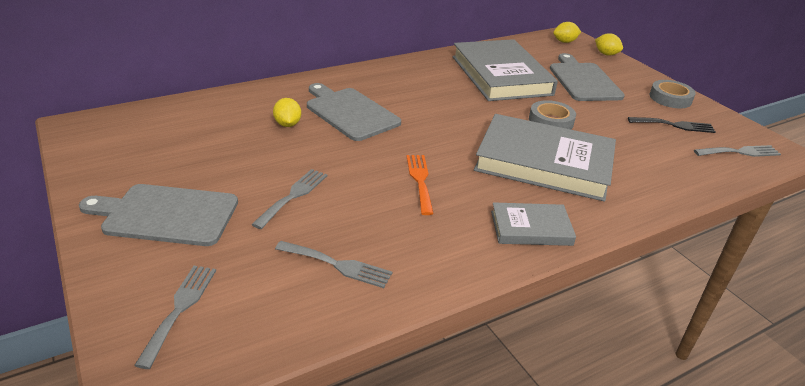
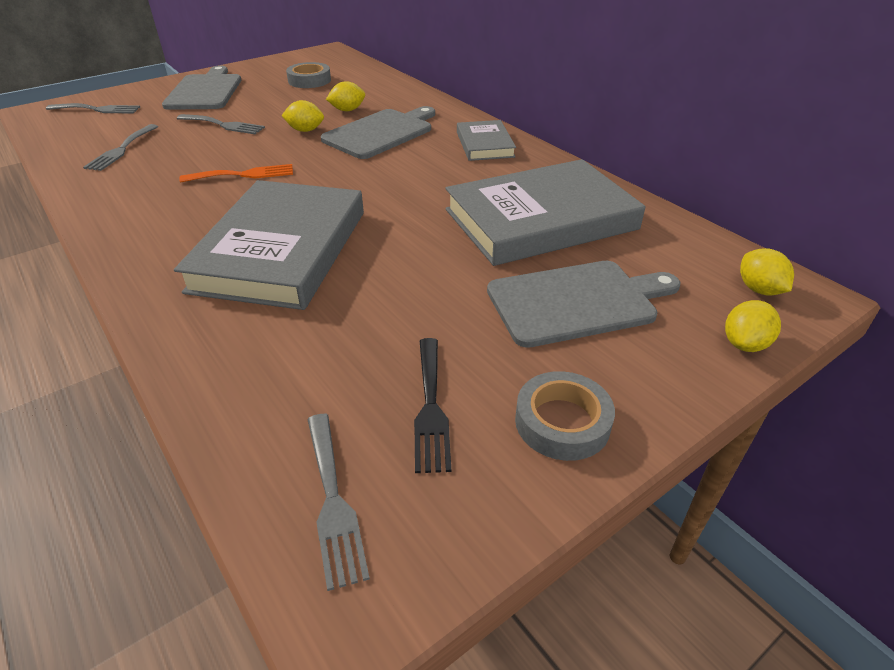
camera: 85 degrees right, 5 degrees up
(329, 148) = (305, 130): none -> yellow lemon
(531, 228) = (142, 237): grey book -> grey book (485, 144)
(551, 121) = (401, 260): grey tape -> grey tape (309, 80)

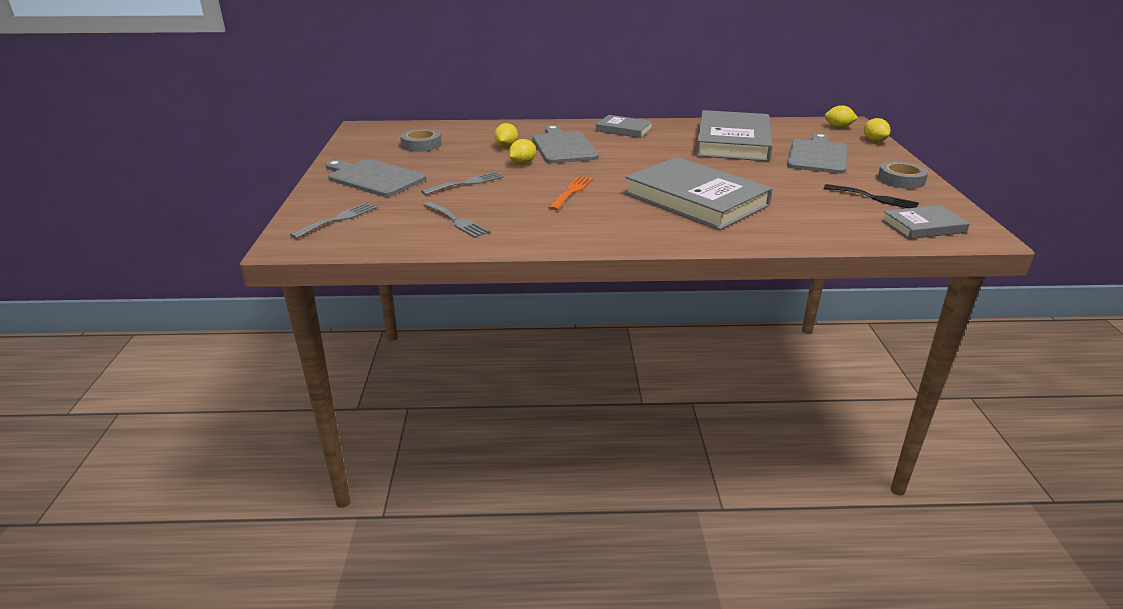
camera: 55 degrees left, 10 degrees down
(333, 501) = (923, 226): grey fork -> grey book

